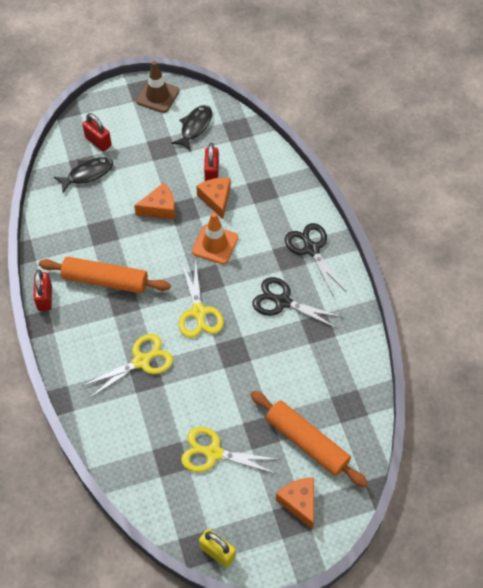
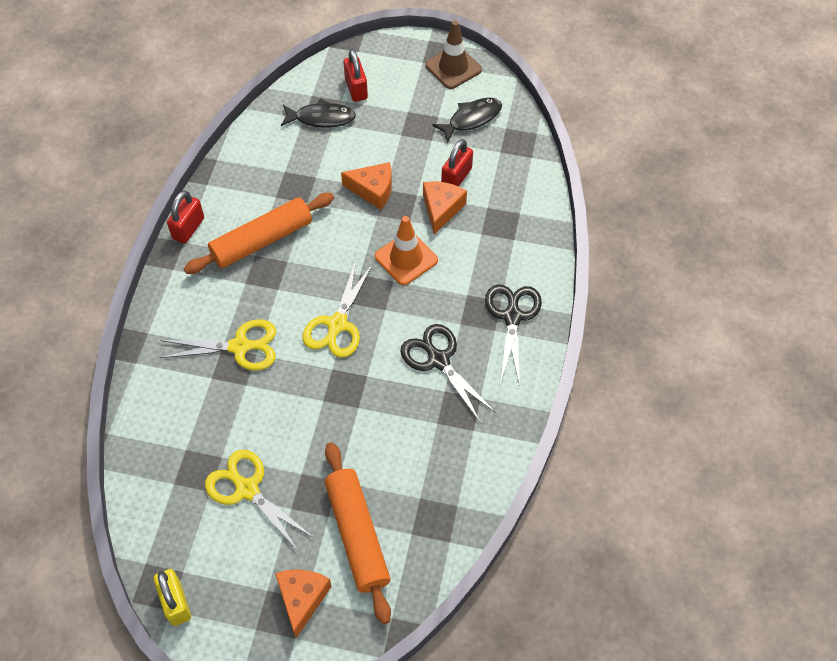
camera: 30 degrees right, 0 degrees up
(105, 281) = (262, 241): orange rolling pin -> orange rolling pin turned 75 degrees counterclockwise

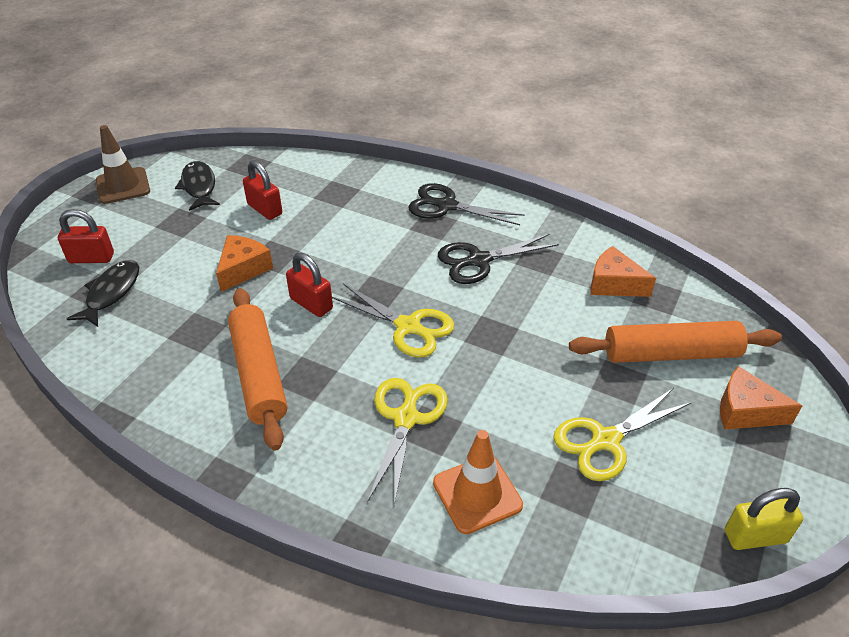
camera: 75 degrees left, 15 degrees down
(188, 228) = (196, 447): red padlock -> red padlock (311, 304)
(406, 258) = (346, 261): orange traffic cone -> orange traffic cone (477, 494)
(441, 209) = (298, 226): orange cheese -> orange cheese (614, 284)

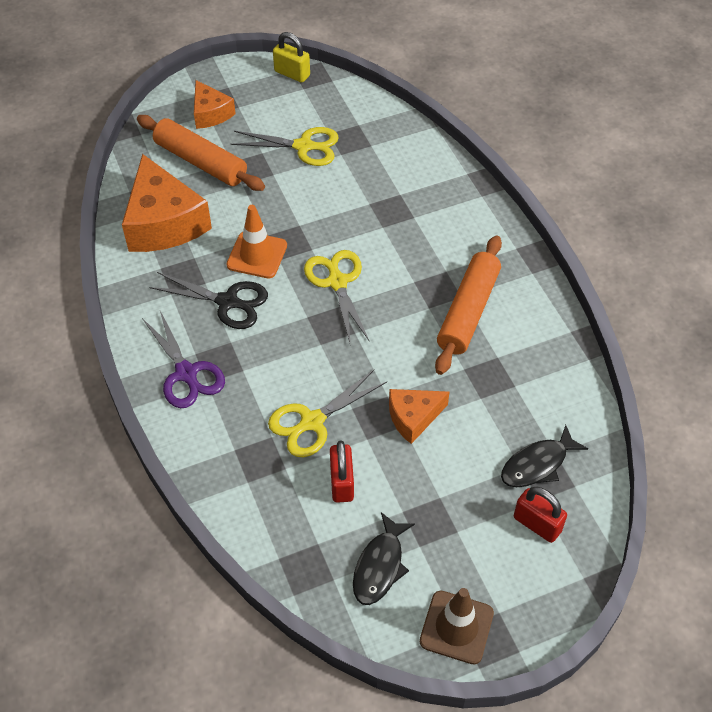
camera: 140 degrees left, 10 degrees up
(311, 304) = (387, 346): red padlock -> none
(406, 418) = (400, 225): yellow scissors -> yellow scissors (312, 422)
(446, 206) = (186, 374): black scissors -> purple scissors
(477, 494) = (401, 165): orange traffic cone -> orange traffic cone (257, 255)
(614, 284) = (164, 222): orange cheese -> orange cheese, size x1.81

